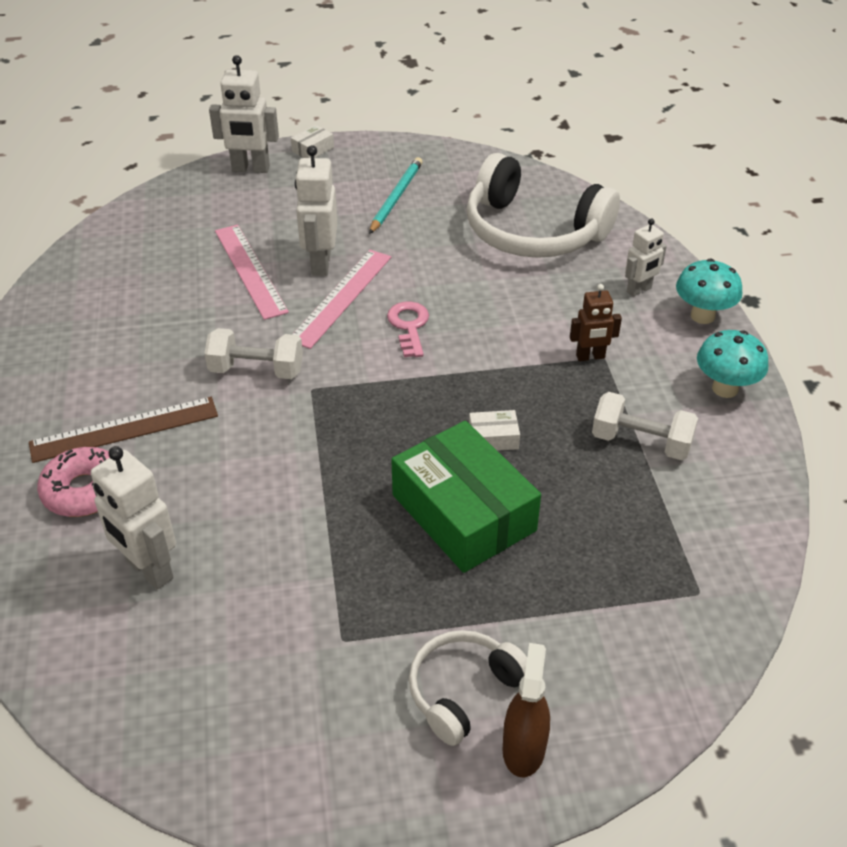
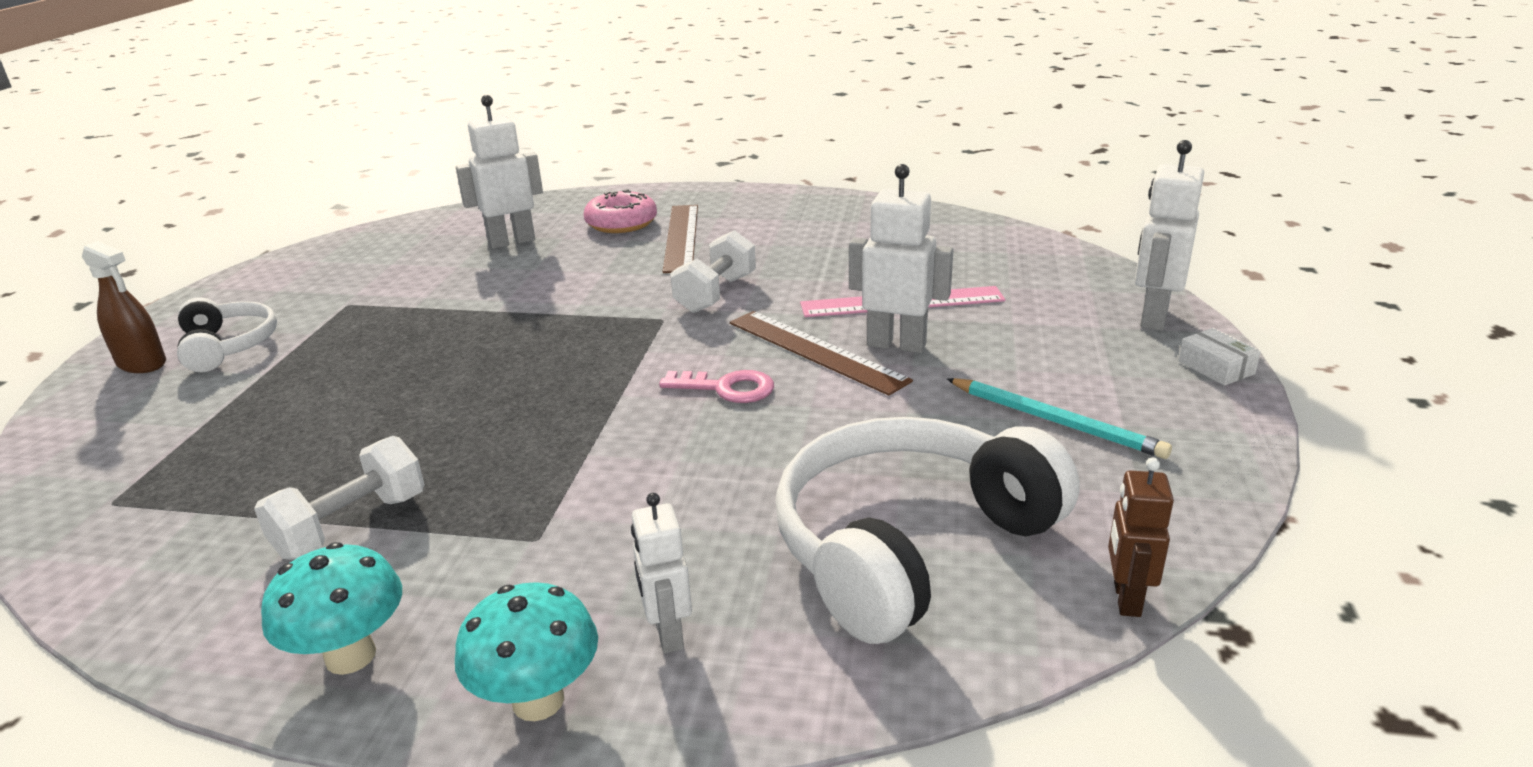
camera: 110 degrees right, 15 degrees down
(341, 297) = (815, 351): pink ruler -> brown ruler
(463, 512) = (402, 377): green box -> none
(493, 438) = (481, 413): white box -> none
(590, 357) = (549, 525): brown robot -> brown robot (1126, 599)

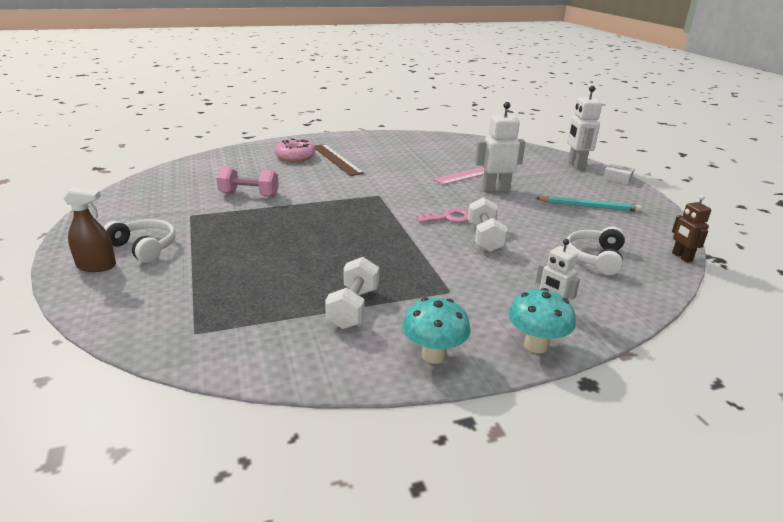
camera: 30 degrees left, 0 degrees up
(467, 283) = (249, 195): none -> pink dumbbell
(511, 242) = (245, 172): white robot -> none
(716, 294) = (389, 181): white dumbbell -> white dumbbell (485, 238)
(815, 351) = (466, 197): brown ruler -> none
(910, 546) = (595, 258): white headphones -> white headphones, size x0.54

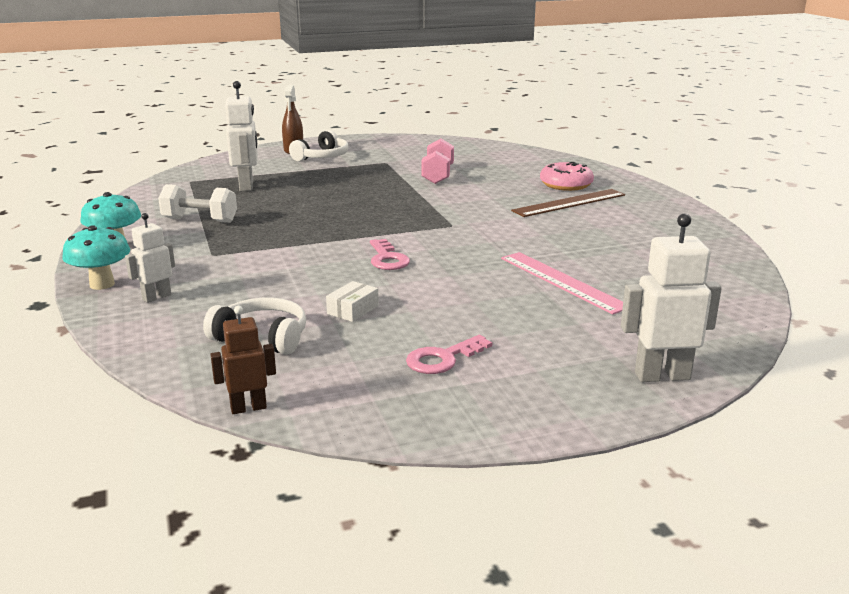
camera: 90 degrees right, 5 degrees down
(485, 238) = (328, 275): white dumbbell -> none
(495, 189) = (495, 291): white robot -> white robot (246, 186)
(589, 206) = (443, 359): turquoise pencil -> pink key
(617, 179) = (599, 412): white box -> white box (353, 310)

